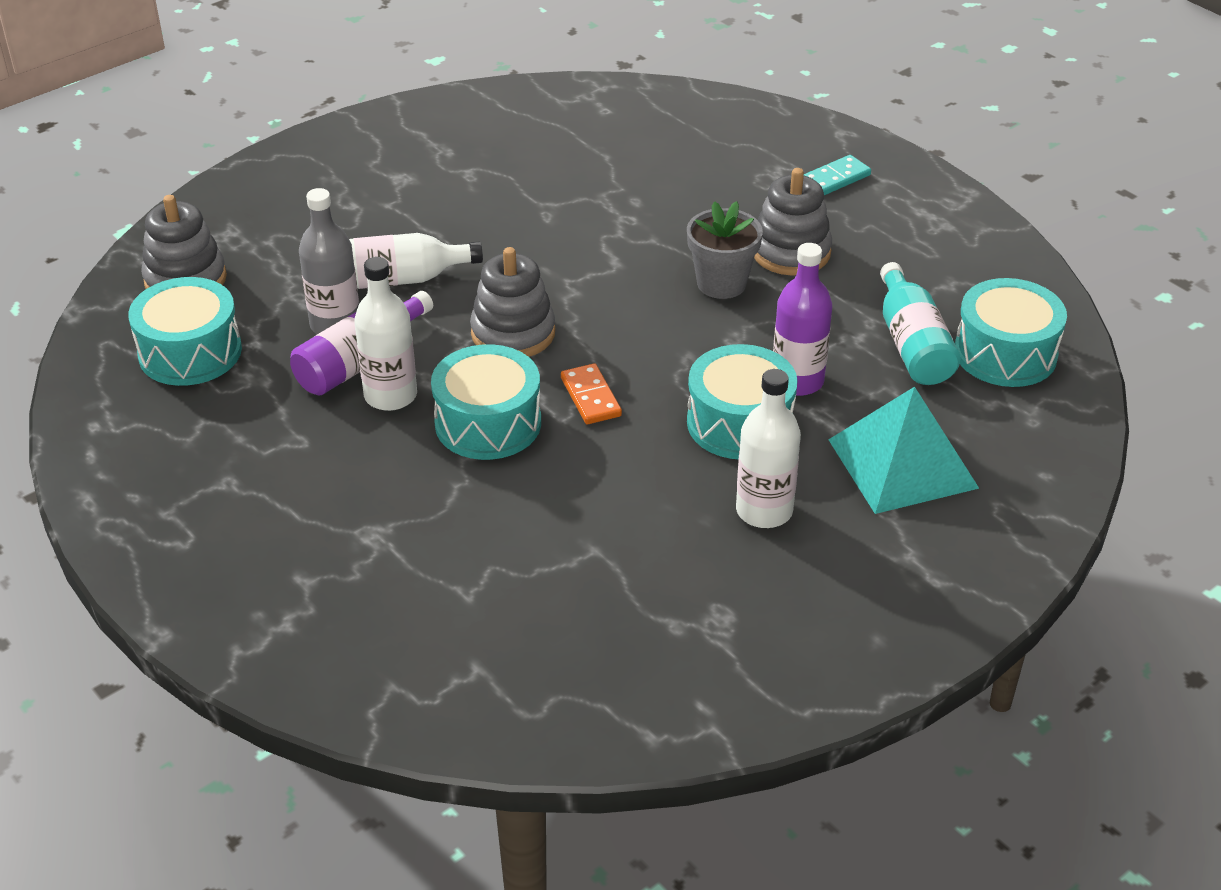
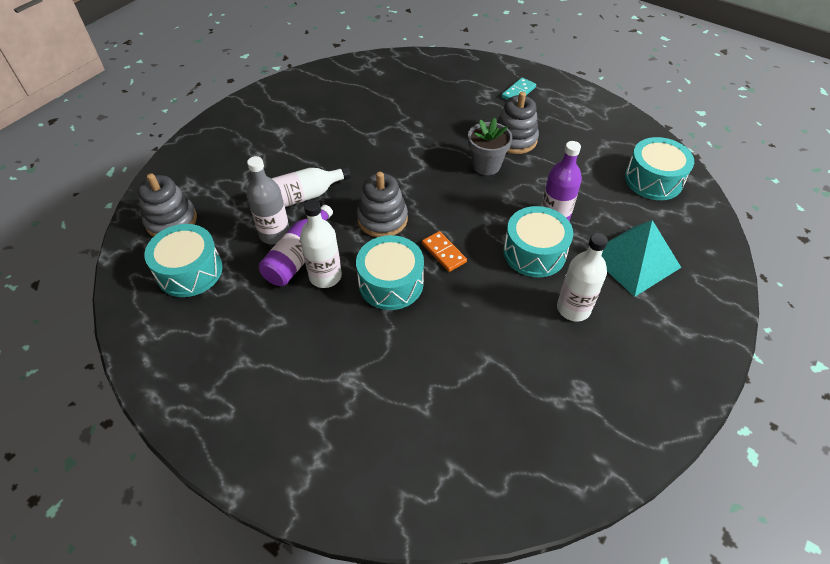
camera: 15 degrees left, 10 degrees up
(912, 344) = (603, 184): turquoise bottle -> none

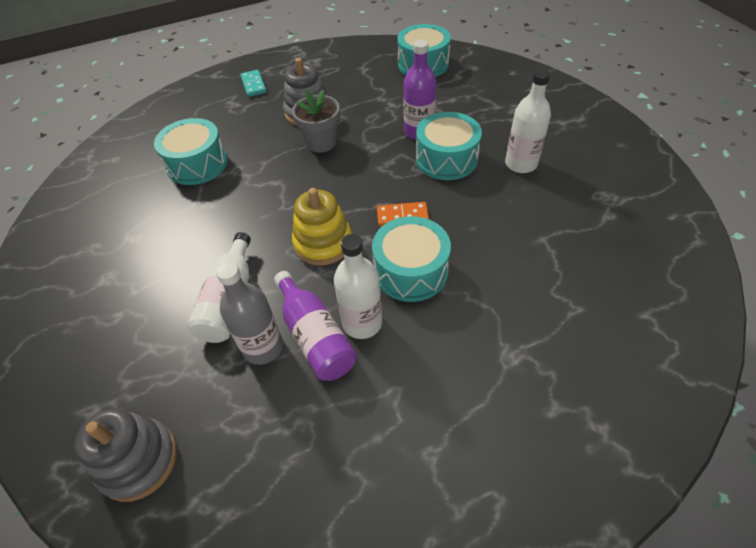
camera: 55 degrees left, 0 degrees up
(190, 271) = (246, 467): turquoise drum -> turquoise drum (197, 164)
(382, 219) = (323, 243): grey stacking toy -> yellow stacking toy
(634, 260) = (494, 110): turquoise pyramid -> none

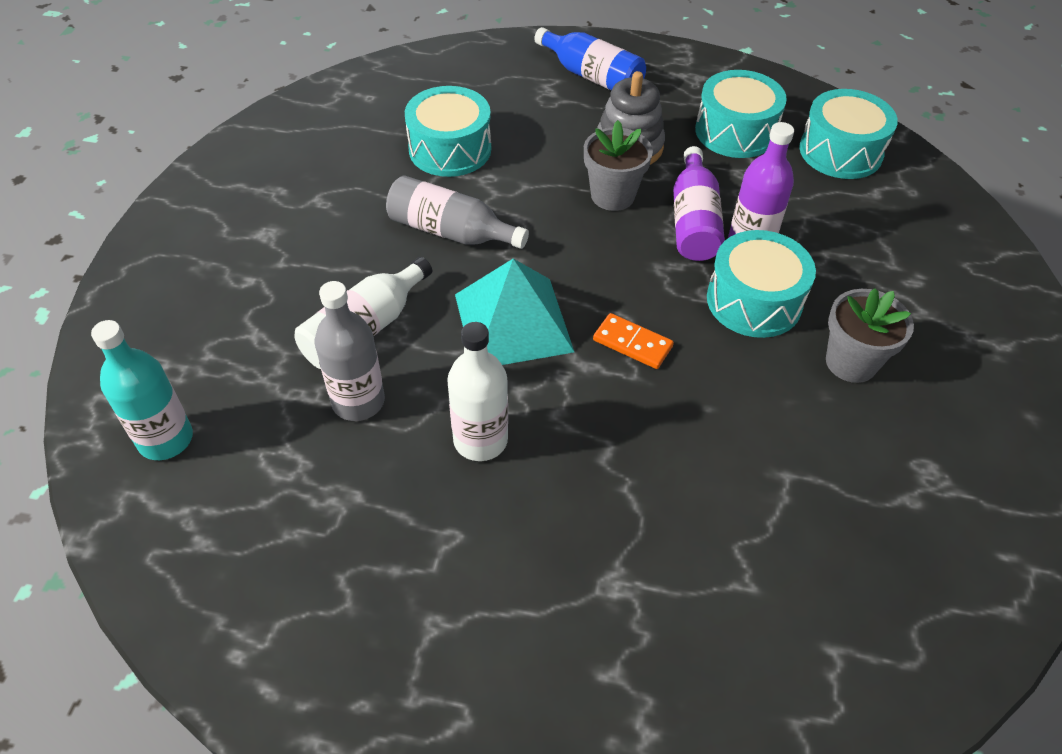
camera: 30 degrees right, 0 degrees up
(138, 461) = (165, 439): grey stacking toy -> turquoise bottle
(238, 211) = (451, 231): none -> grey bottle
(254, 85) = (592, 76): turquoise domino -> blue bottle
(315, 336) = (419, 423): purple bottle -> purple bottle (693, 221)
(323, 243) = (513, 322): yellow stacking toy -> turquoise pyramid
(411, 271) = (585, 415): turquoise drum -> turquoise drum (735, 132)
(521, 164) = (851, 362): white bottle -> grey flower pot

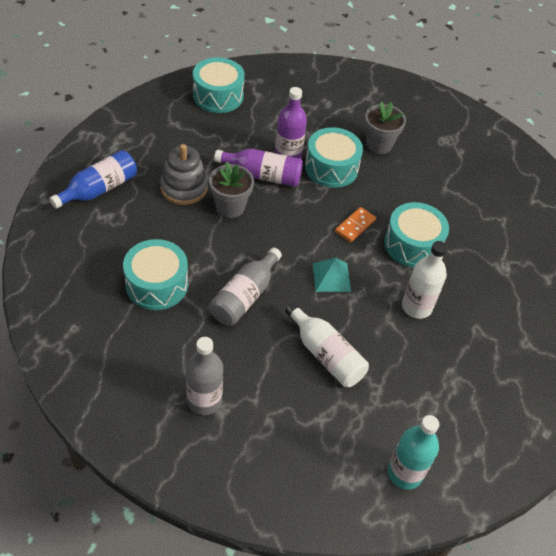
camera: 85 degrees left, 0 degrees up
(358, 401) = (384, 363): grey bottle -> grey bottle (204, 400)
(513, 322) = (331, 277): turquoise pyramid -> turquoise pyramid, size x0.57
(735, 132) = (185, 134): turquoise drum -> turquoise drum (412, 245)

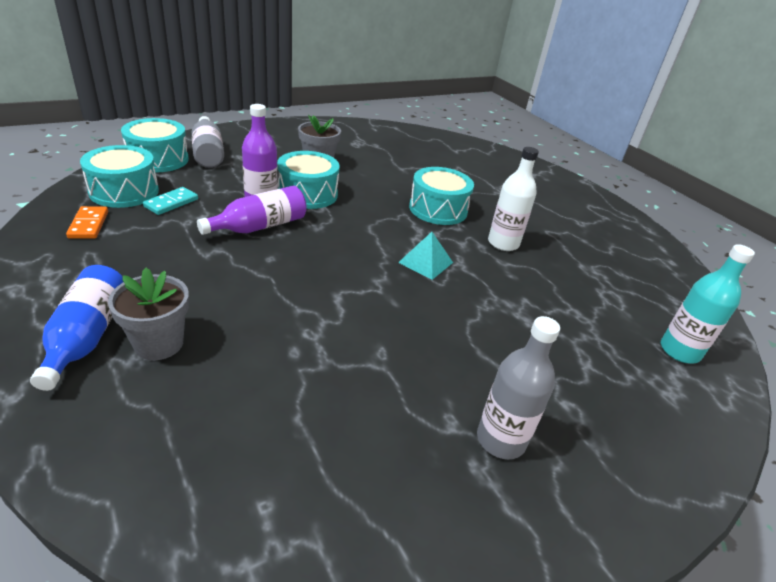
camera: 50 degrees left, 15 degrees down
(157, 284) = (295, 377): turquoise drum -> turquoise drum (158, 159)
(184, 188) = (195, 276): grey stacking toy -> none
(230, 207) = (266, 265): grey flower pot -> grey flower pot (159, 343)
(233, 122) = (171, 203): none -> turquoise domino
(244, 296) = (389, 323): grey bottle -> grey bottle (208, 153)
(326, 354) = (511, 317): white bottle -> none
(355, 226) = (385, 220): orange domino -> orange domino (89, 225)

